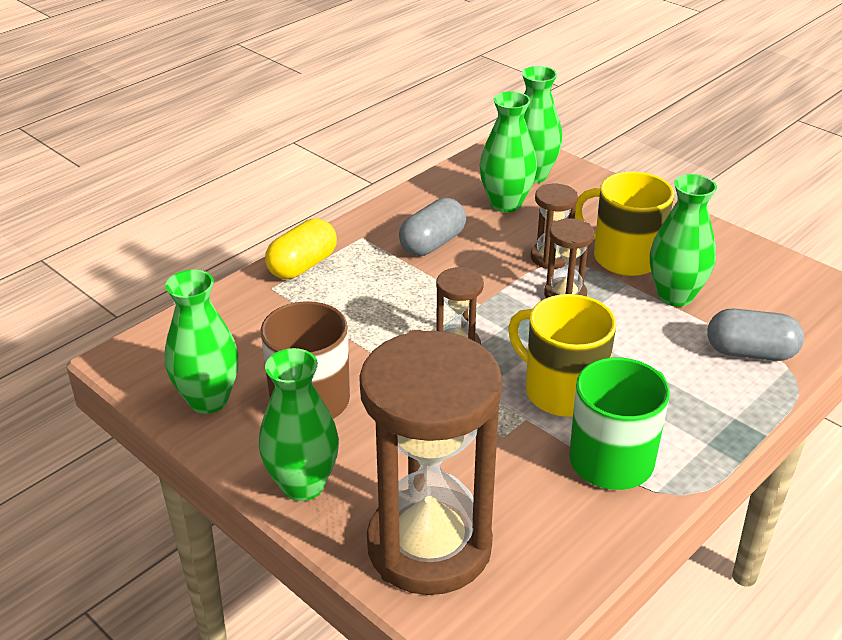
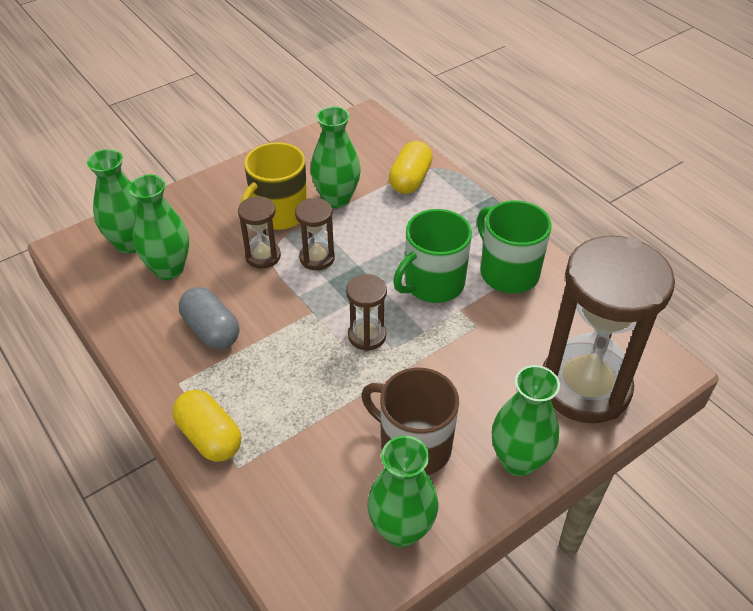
camera: 80 degrees left, 10 degrees up
(562, 391) = (433, 284): yellow mug -> green mug
(750, 352) = (410, 180): grey capsule -> yellow capsule

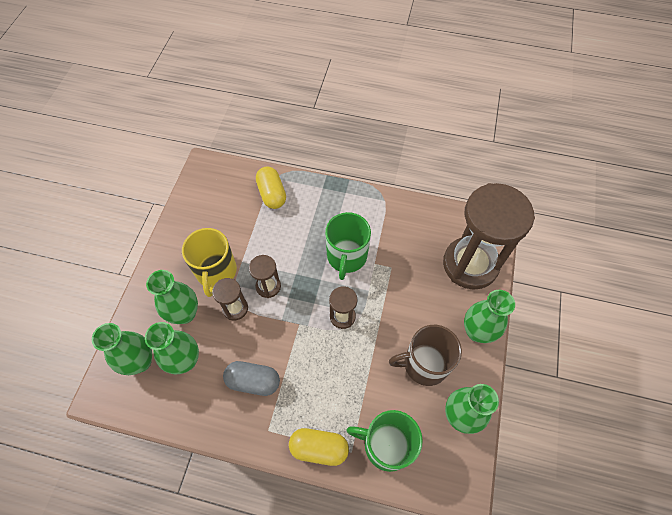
camera: 40 degrees left, 15 degrees up
(336, 199) = (241, 237): green vase -> green vase (185, 313)
(508, 272) = (377, 221): green mug -> green mug (386, 445)

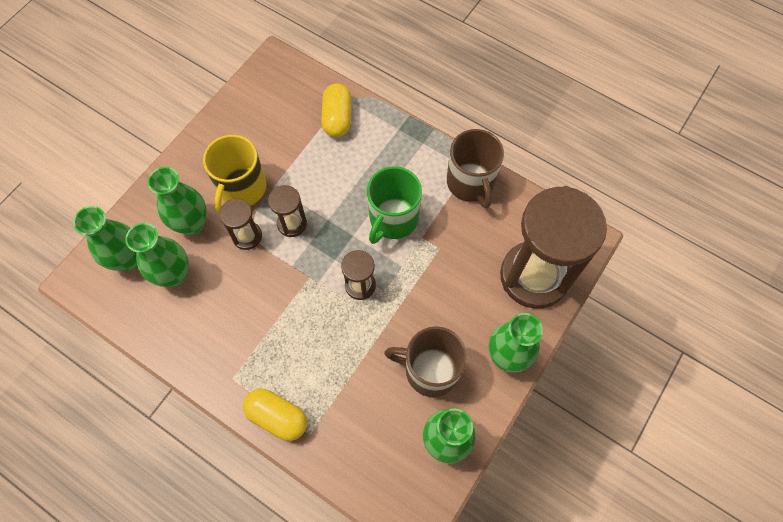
camera: 20 degrees right, 5 degrees up
(253, 381) = (236, 322): grey capsule -> none
(386, 445) = (350, 440): green mug -> none
(394, 211) = (470, 183): none -> brown mug

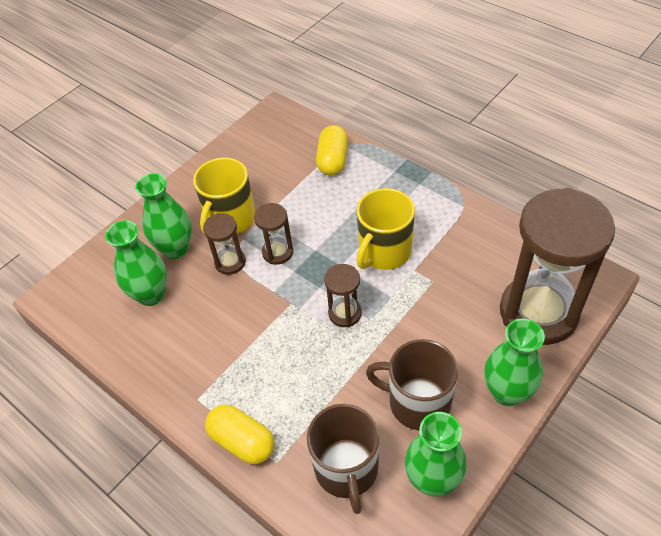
camera: 10 degrees right, 15 degrees down
(128, 259) = (107, 279): green vase -> none
(393, 219) = (384, 252): green mug -> yellow mug
(470, 183) = (469, 221): brown mug -> brown mug (346, 469)

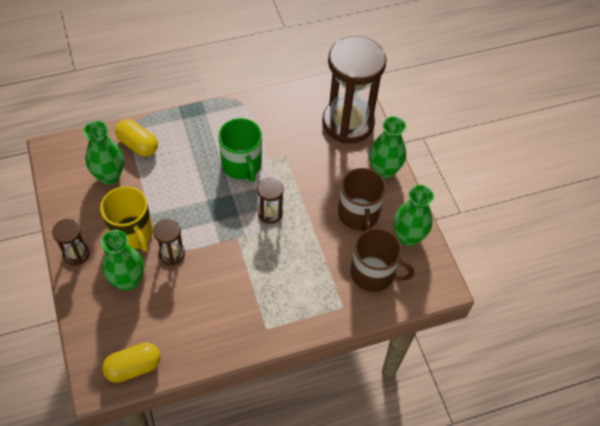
camera: 65 degrees left, 5 degrees up
(151, 295) = (156, 316): green vase -> green vase (109, 176)
(242, 441) = (316, 318): yellow capsule -> yellow capsule (133, 367)
(277, 252) = (189, 222): brown hourglass -> brown hourglass (76, 254)
(384, 252) = (242, 165): yellow mug -> green mug
(417, 402) = (358, 215): brown mug -> brown mug turned 60 degrees counterclockwise

